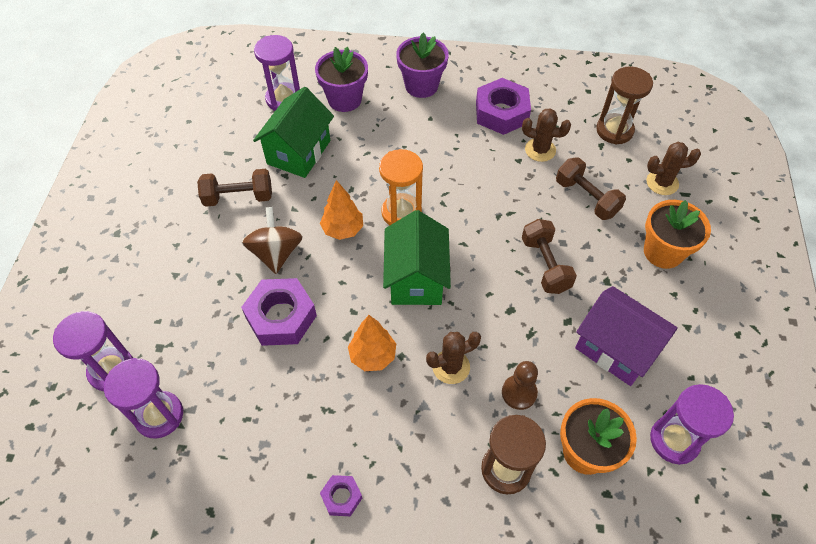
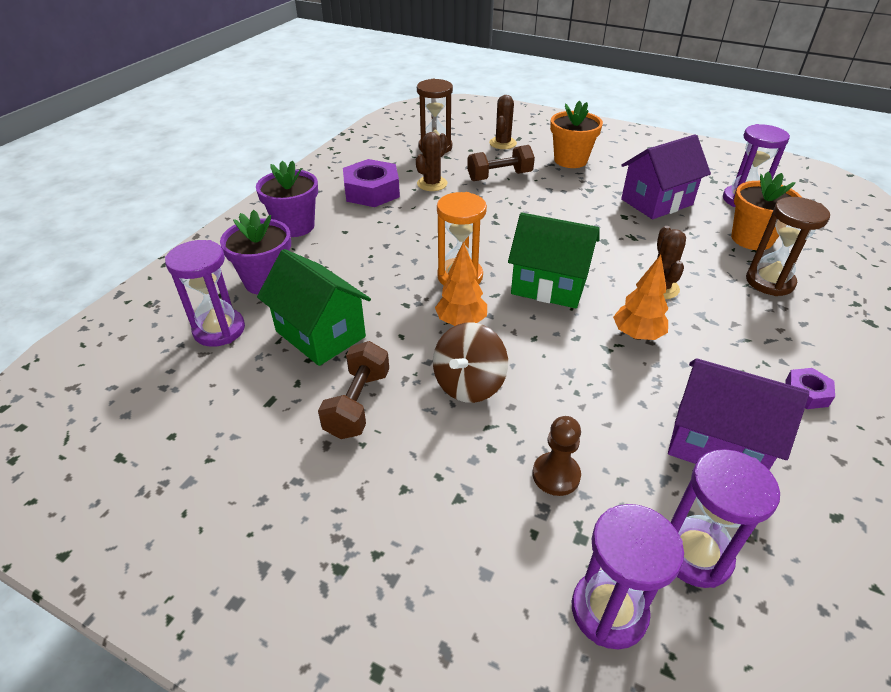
camera: 70 degrees left, 15 degrees down
(261, 425) = (717, 444): none -> purple house
(276, 253) = (469, 384): brown spinning top -> brown spinning top turned 75 degrees counterclockwise
(281, 317) = (566, 397): purple nut -> none
(519, 393) = (693, 257): brown pawn -> brown pawn (556, 475)
(545, 265) = (562, 212): brown dumbbell -> none

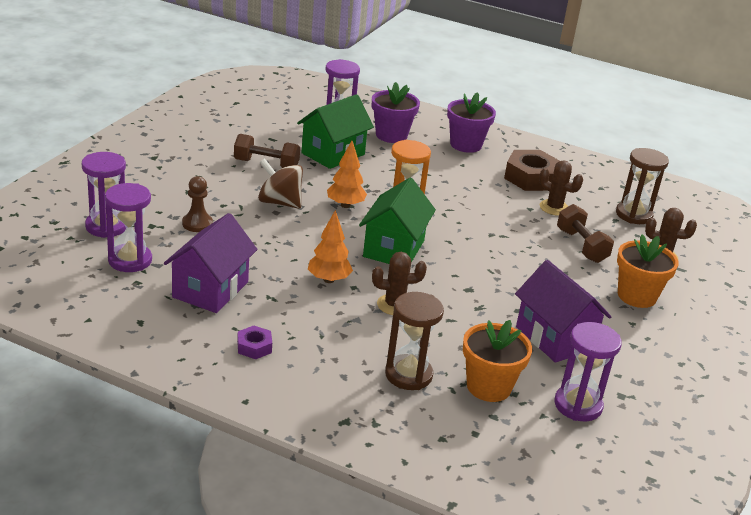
camera: 85 degrees right, 10 degrees down
(372, 191) = (531, 178): purple nut -> brown nut

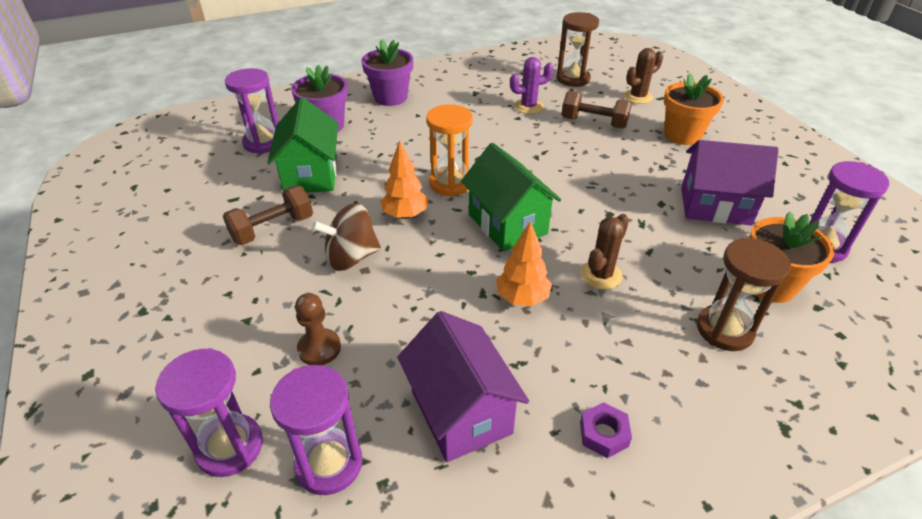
camera: 45 degrees left, 10 degrees up
(531, 178) = (475, 94): brown nut -> none
(554, 208) = (528, 106): brown cactus -> purple cactus

